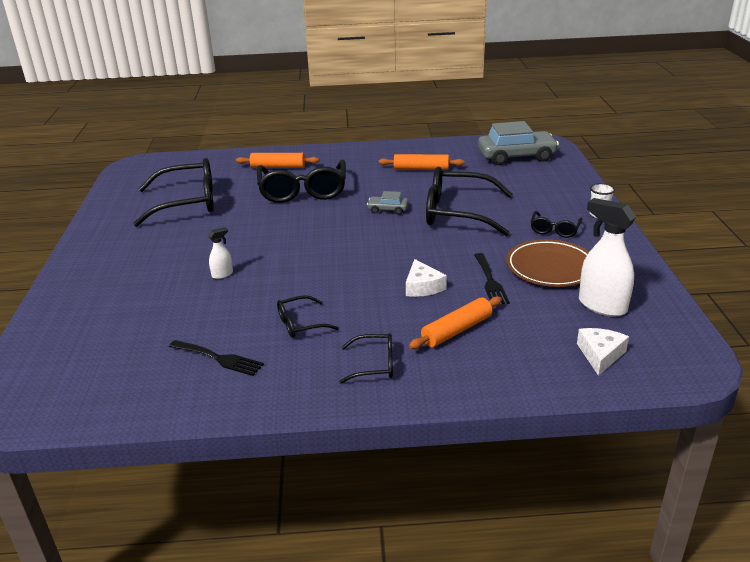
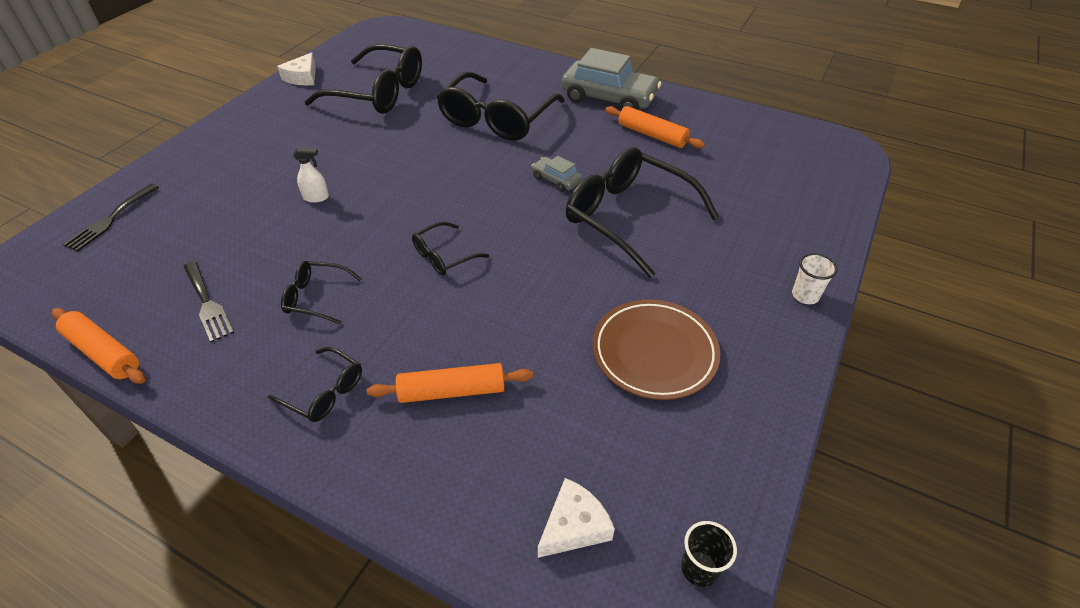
camera: 30 degrees right, 15 degrees up
(278, 167) = (505, 77): orange rolling pin -> orange rolling pin (103, 352)
(422, 286) = (481, 307): white cheese -> white cheese (302, 77)
(490, 281) = (561, 337): black fork -> black fork (110, 219)
(516, 156) = (787, 159): grey car -> grey car (609, 98)
(554, 230) = (720, 295): black glasses -> black glasses (444, 256)
(602, 306) = (657, 447): white spray bottle -> none
(680, 342) = (699, 569): none -> black cup

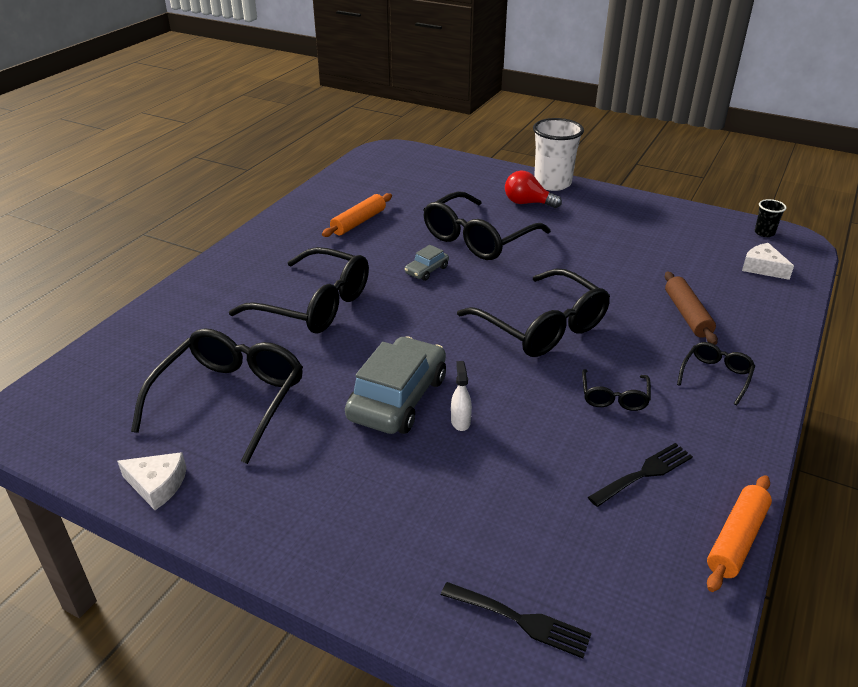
camera: 90 degrees left, 10 degrees down
(444, 256) = (542, 327): black glasses -> black glasses, size x2.08
(452, 391) = (687, 314): orange rolling pin -> brown rolling pin
(609, 98) = (288, 240): grey car -> grey car (398, 398)
(654, 352) = (620, 236): brown plate -> none
(732, 265) = (527, 203): none -> red light bulb
(805, 295) = (552, 183): white cup -> white cup, size x2.10

